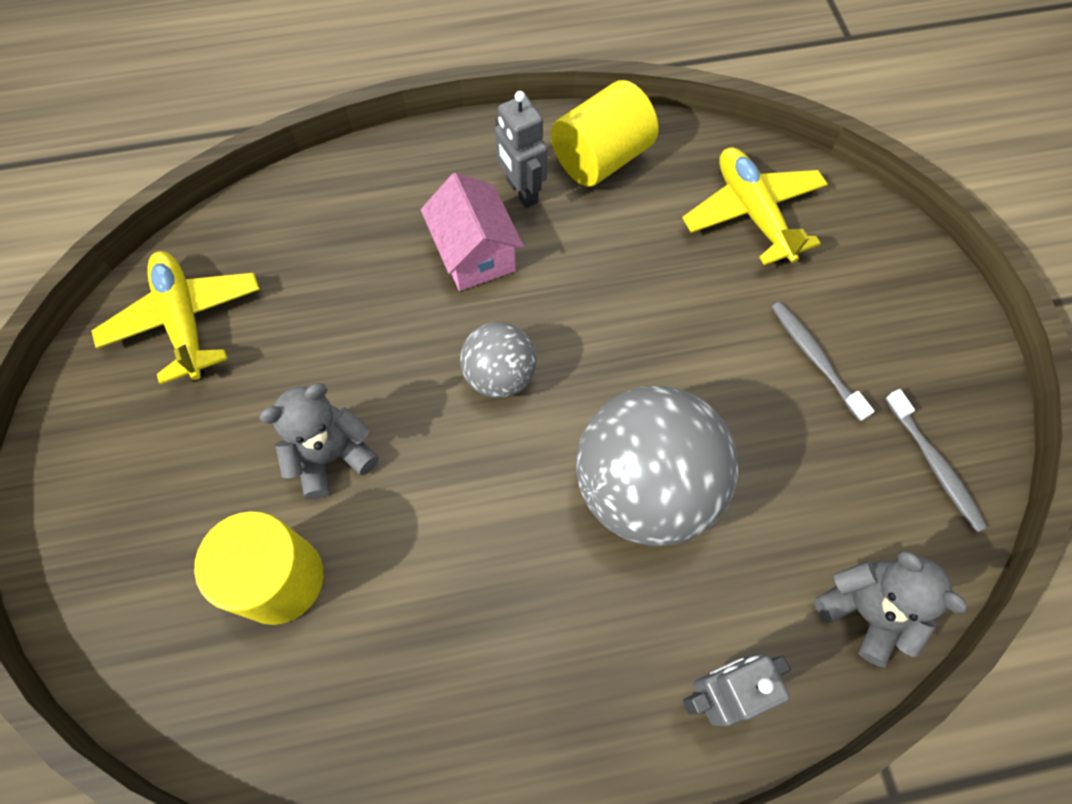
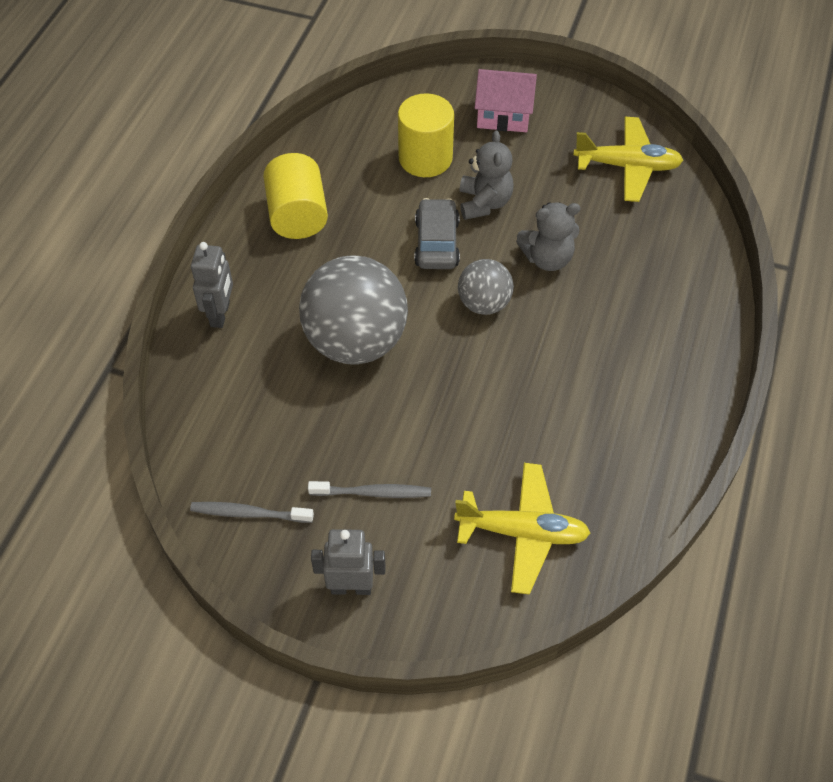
camera: 120 degrees right, 10 degrees down
(434, 478) = (436, 243): none -> grey car
(475, 253) = (592, 332): pink house -> pink house (503, 115)
(521, 192) = (634, 385): grey robot -> grey robot (351, 587)
(601, 158) = (639, 455): yellow cylinder -> yellow cylinder (297, 215)
(864, 611) = (201, 410): grey teddy bear -> grey teddy bear (547, 258)

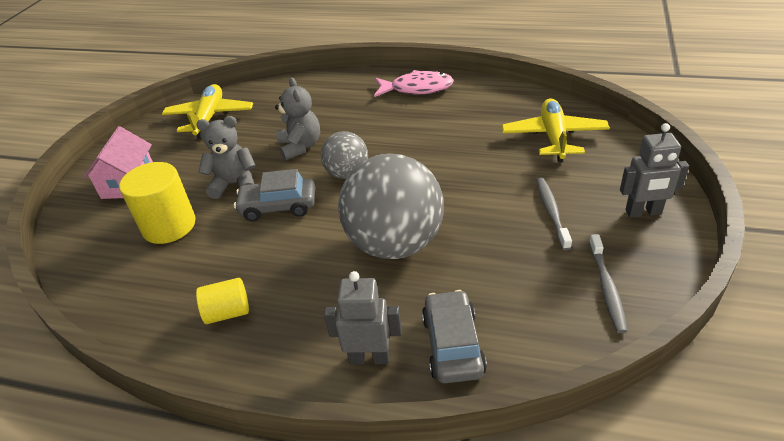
camera: 90 degrees left, 15 degrees down
(216, 374) = (452, 345): none -> grey car
(297, 215) = (228, 312): yellow cylinder -> yellow cylinder, size x0.59
(351, 587) = (643, 212): grey robot -> grey robot turned 90 degrees counterclockwise
(673, 389) = (417, 89): none -> pink fish

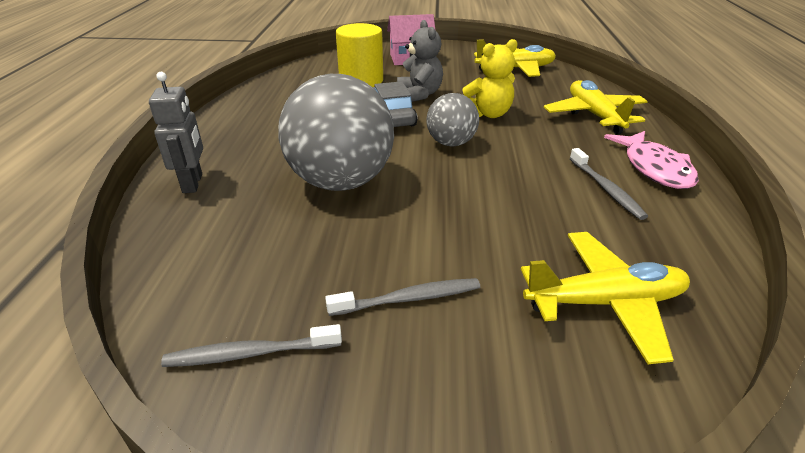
camera: 75 degrees right, 5 degrees down
(228, 312) = (261, 117): yellow cylinder -> none
(300, 147) = (488, 114): grey teddy bear -> yellow teddy bear
(329, 95) = (594, 115): none -> yellow plane
(438, 112) = (606, 189): none -> grey toothbrush
(452, 345) = (192, 227): grey car -> none
(643, 212) = (423, 415): grey robot -> none

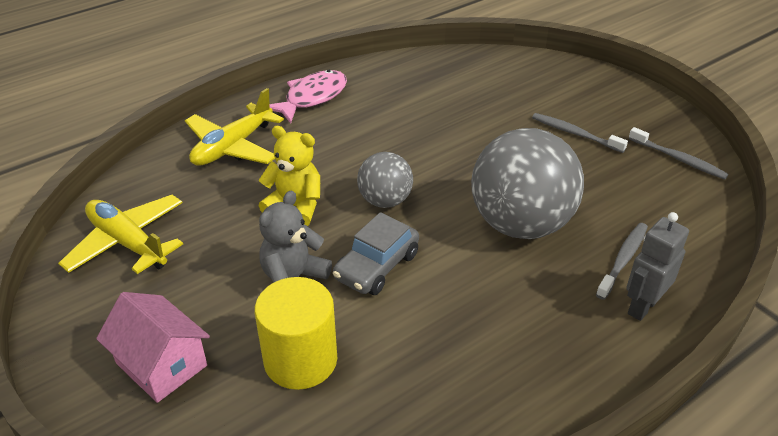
camera: 130 degrees left, 5 degrees up
(605, 303) = (488, 81): yellow plane -> none
(606, 189) = (369, 108): grey toothbrush -> grey toothbrush (623, 260)

